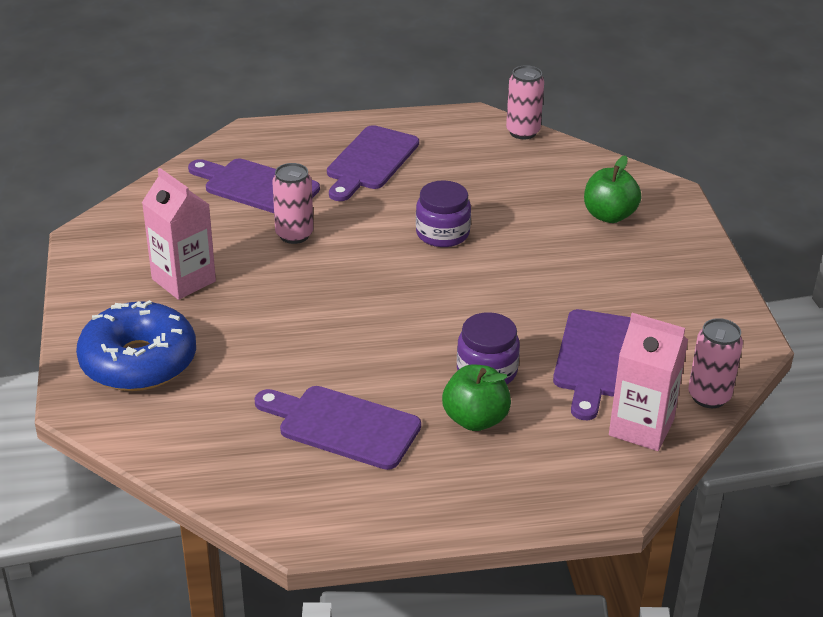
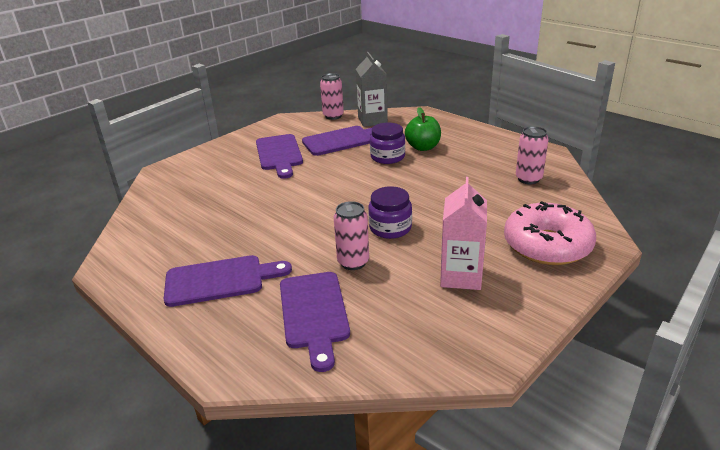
camera: 125 degrees left, 5 degrees down
(138, 361) = (547, 245): blue donut -> pink donut
(343, 426) = (479, 170): purple cutting board -> purple cutting board (279, 154)
(442, 233) = (284, 213): purple jar -> purple jar (390, 228)
(523, 132) = (117, 238): pink can -> pink can (528, 179)
(609, 215) = (206, 176): green apple -> none
(641, 427) = (372, 120): pink carton -> grey carton

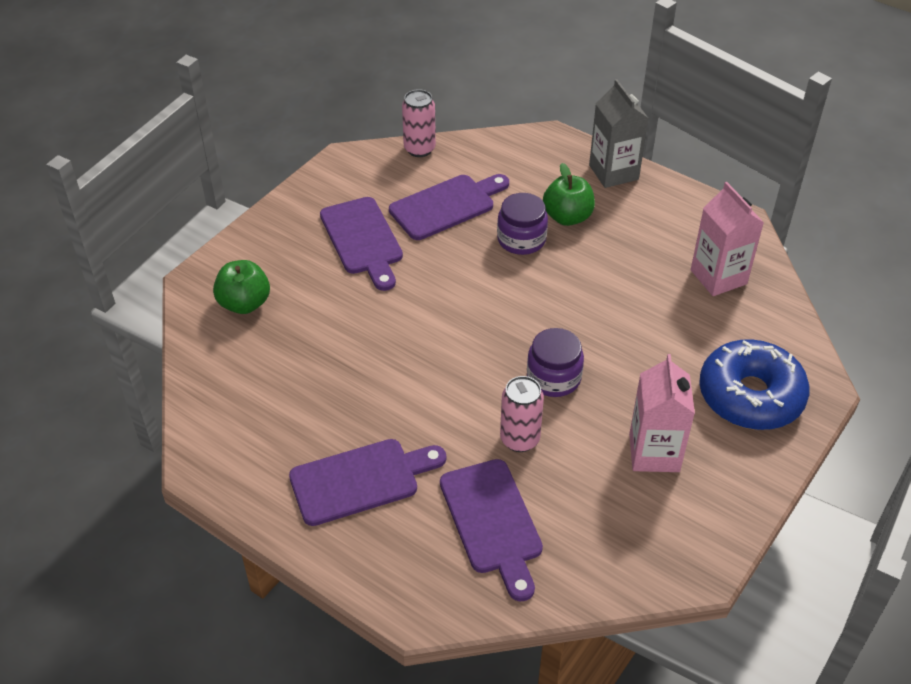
camera: 10 degrees left, 15 degrees up
(186, 181) = (244, 303): none -> green apple
(372, 120) = (481, 158): grey carton -> grey carton (613, 172)
(528, 179) = (718, 277): pink can -> pink carton
(547, 245) = (750, 396): pink donut -> blue donut

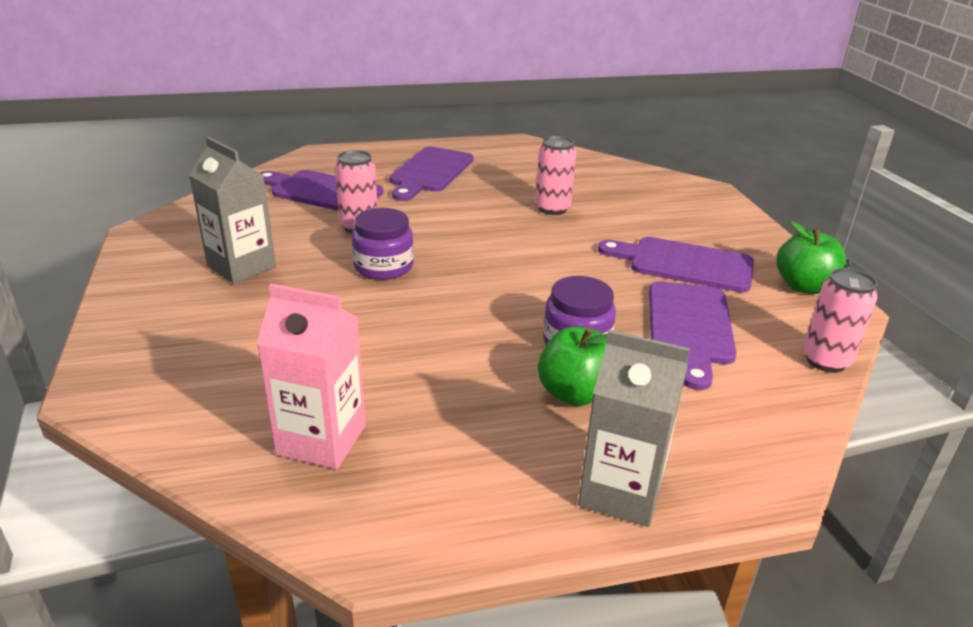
camera: 130 degrees right, 15 degrees down
(244, 303) = (659, 195): green apple -> green apple (803, 287)
(346, 350) = (552, 208): none -> pink can
(654, 453) = (241, 266): pink carton -> grey carton
(750, 396) = (179, 345): blue donut -> none

